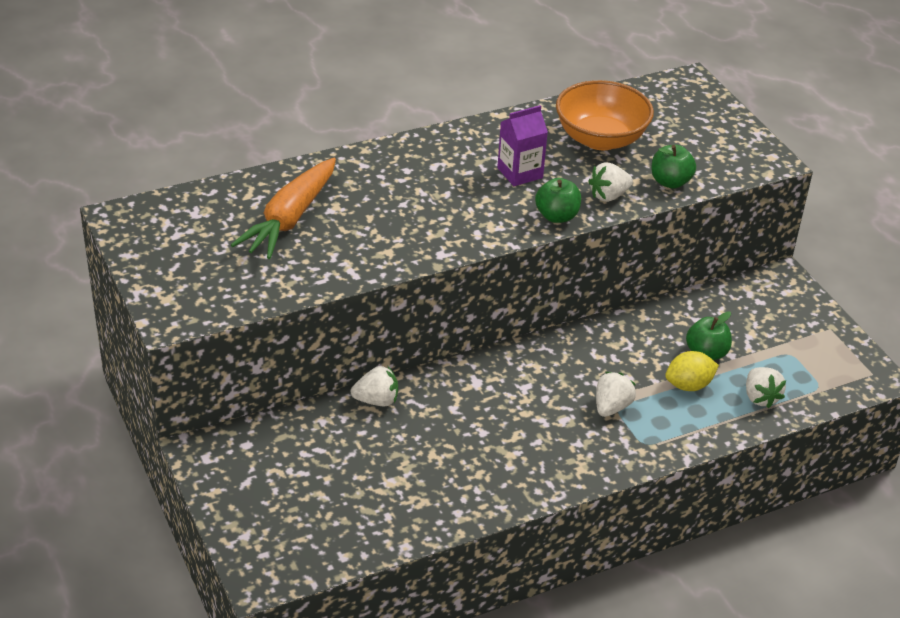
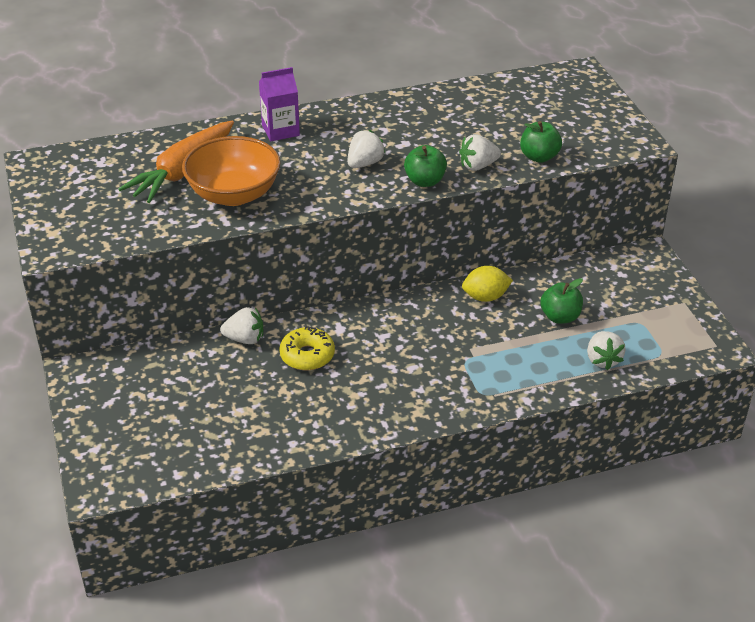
camera: 10 degrees right, 0 degrees up
(449, 414) = (307, 355): none -> yellow donut
(520, 173) = (401, 143): purple carton -> purple carton (280, 130)
(600, 139) = (483, 117): orange bowl -> orange bowl (234, 194)
(611, 407) = (459, 359): white strawberry -> white strawberry (364, 163)
(688, 385) = (536, 344): yellow lemon -> yellow lemon (485, 297)

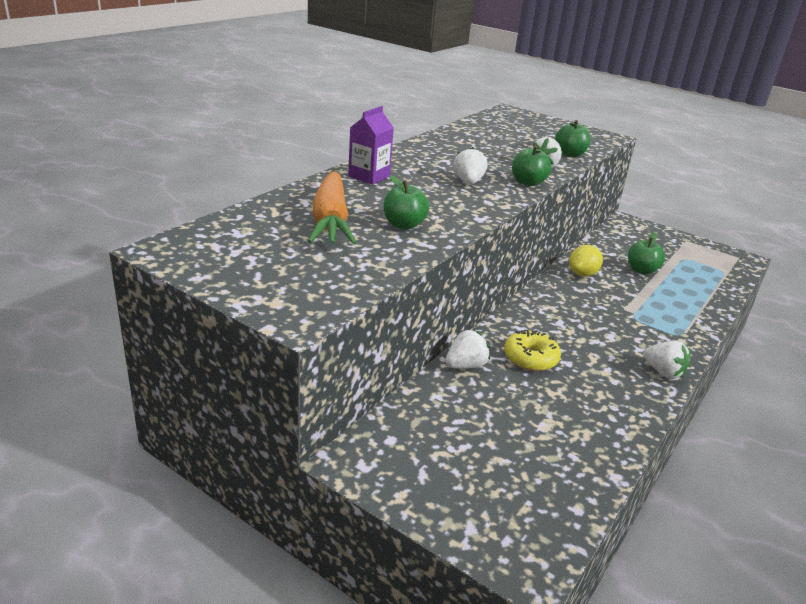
camera: 40 degrees left, 10 degrees down
(234, 194) = (404, 225): orange bowl -> green apple
(602, 360) = (703, 286): white strawberry -> white strawberry (663, 372)

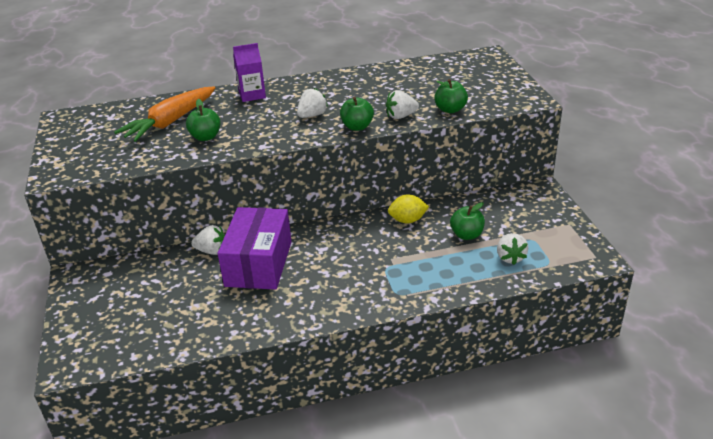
camera: 45 degrees right, 5 degrees up
(530, 358) = (258, 263): yellow donut -> purple box
(663, 372) = (332, 312): white strawberry -> white strawberry (510, 257)

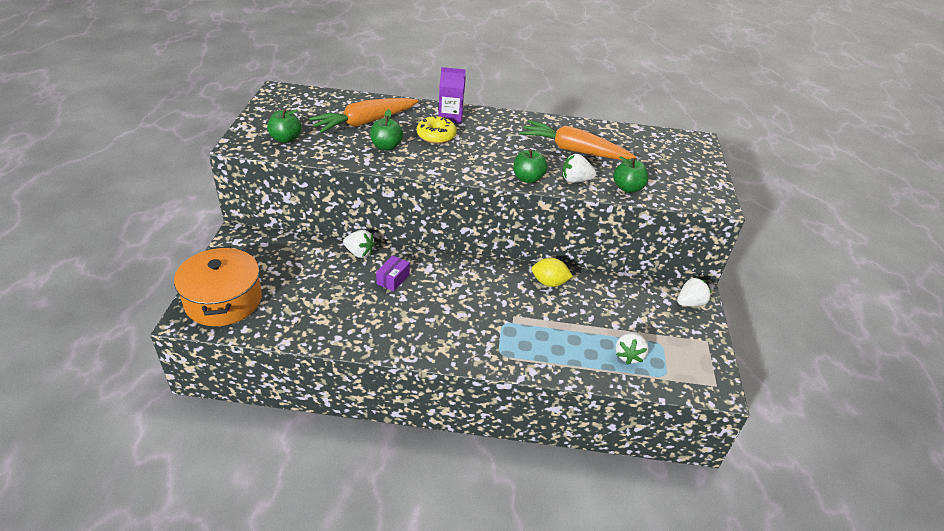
camera: 15 degrees right, 5 degrees up
(95, 338) = (223, 300): none -> orange pot
(248, 114) = (436, 136): none -> yellow donut
(258, 263) = (393, 279): purple box -> purple box, size x0.41
(312, 115) = (492, 154): white strawberry -> white strawberry (690, 303)
(384, 92) = (573, 150): none -> orange carrot
(466, 235) = (598, 317): green apple -> green apple (286, 139)

